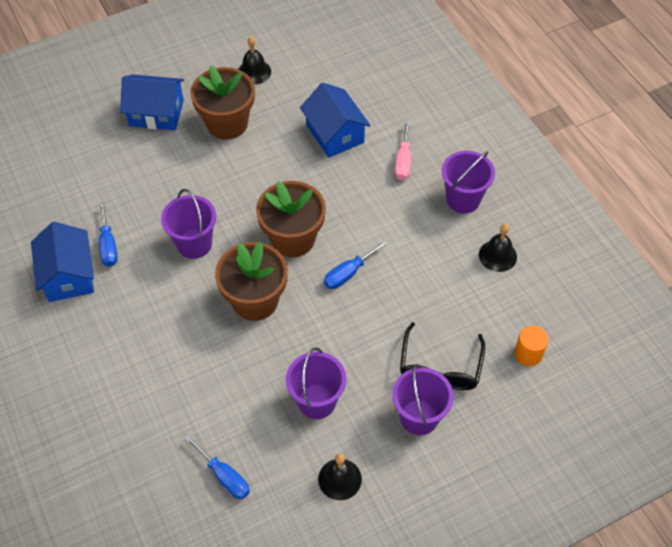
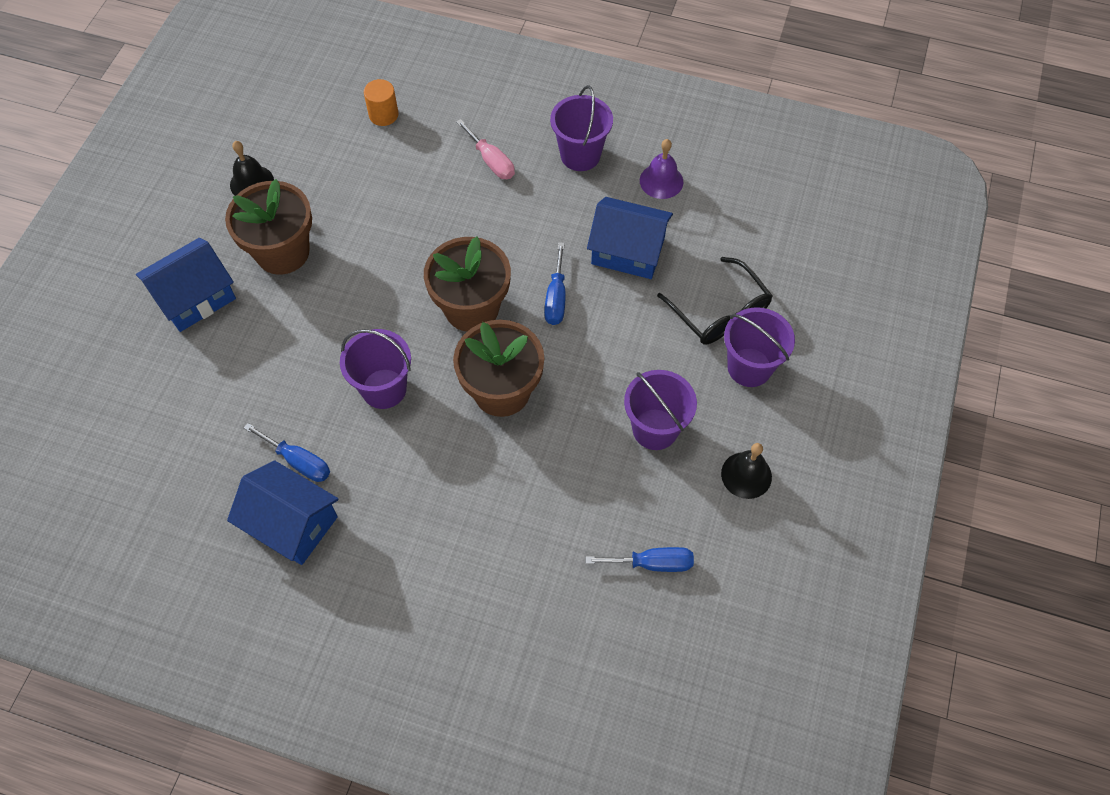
camera: 45 degrees left, 5 degrees up
(335, 134) = (400, 183): blue house -> blue house (628, 251)
(497, 255) = (661, 181): black bell -> purple bell
(528, 353) = (773, 242): orange cylinder -> orange cylinder (383, 115)

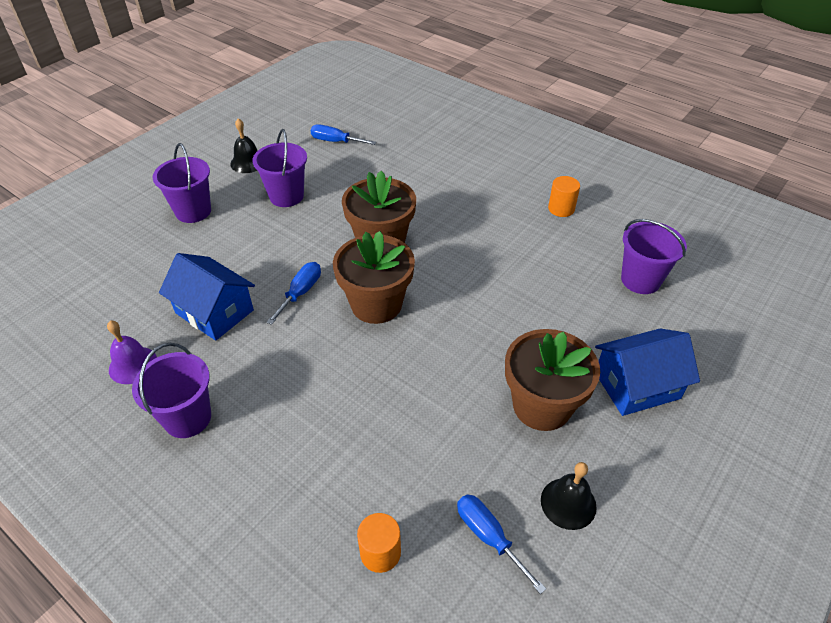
camera: 160 degrees left, 15 degrees down
(291, 523) = (561, 209): blue house -> orange cylinder
(298, 461) = (551, 240): blue screwdriver -> blue screwdriver (489, 536)
(384, 389) = (472, 267): purple bucket -> purple bucket (640, 280)
(491, 161) = (283, 441): pink screwdriver -> none
(720, 312) = (181, 248): black glasses -> none

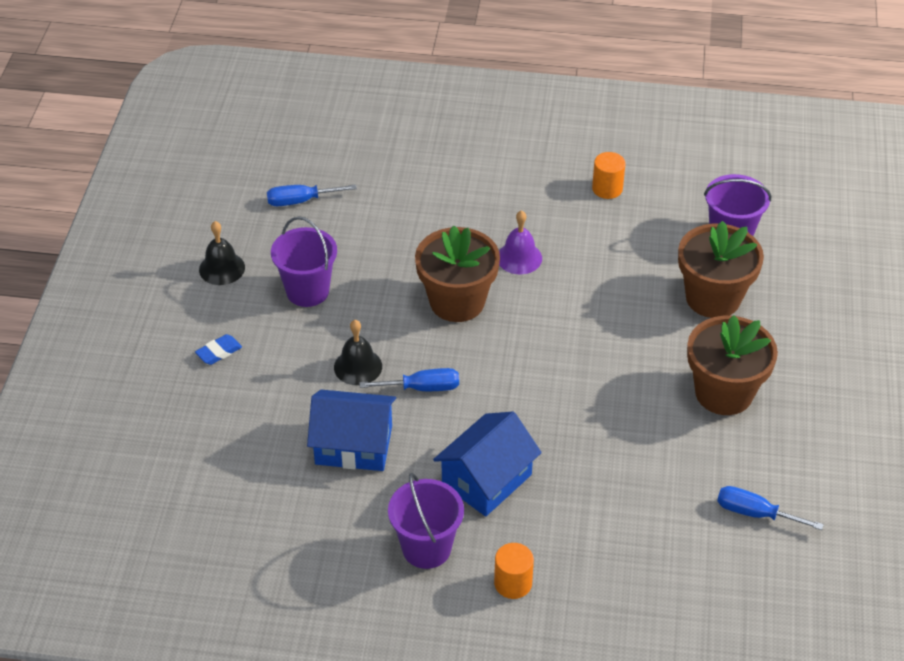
camera: 30 degrees left, 0 degrees up
(133, 365) = (324, 530): purple bell -> purple bell (519, 258)
(193, 211) = (219, 352): purple bucket -> blue eraser
(301, 292) = (422, 388): blue screwdriver -> blue screwdriver turned 90 degrees clockwise
(376, 304) = (507, 367): brown flower pot -> brown flower pot (713, 298)
(380, 552) = (682, 565): orange cylinder -> orange cylinder (513, 583)
(568, 503) = (796, 460): black bell -> black bell (358, 366)
(637, 385) = (788, 339): blue house -> blue house (486, 479)

